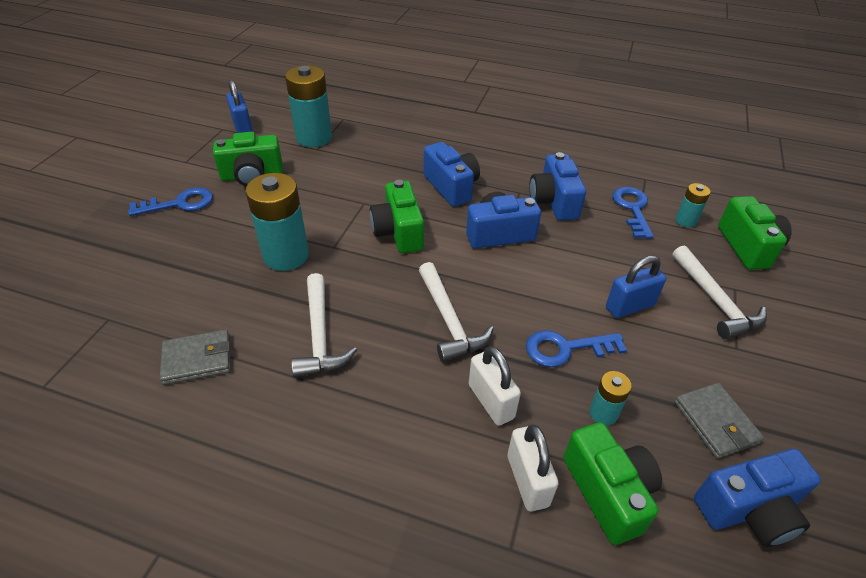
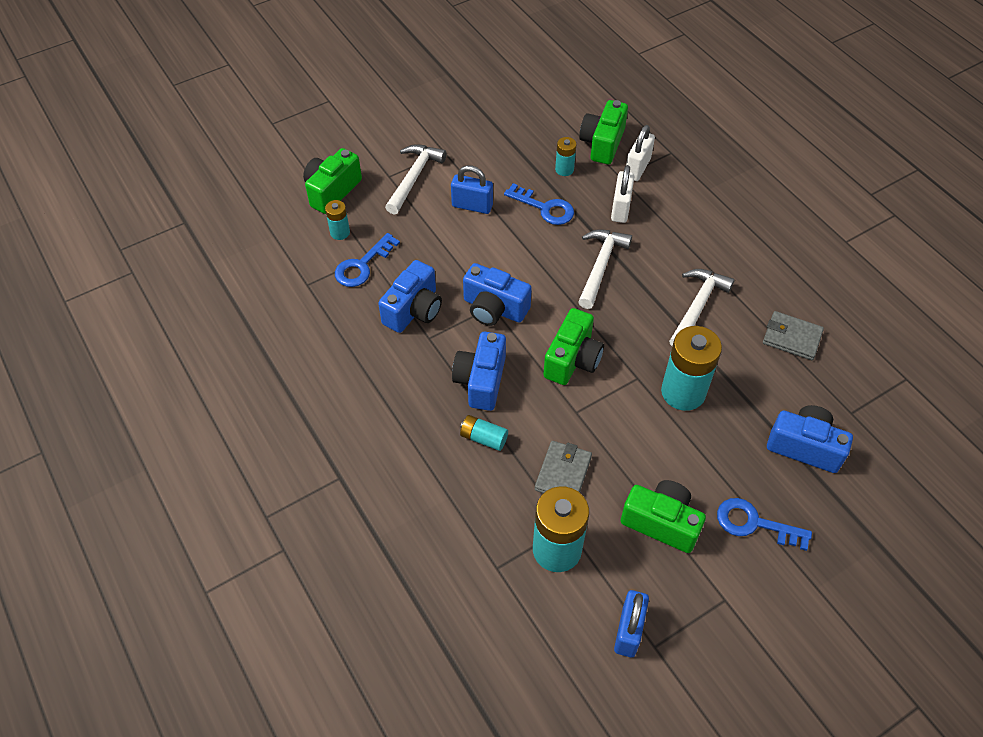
camera: 140 degrees left, 10 degrees up
(413, 161) = (483, 438): none -> turquoise battery
(715, 422) = (511, 134): grey wallet -> grey wallet (563, 473)
(748, 510) = (545, 104): blue camera -> blue camera (804, 447)

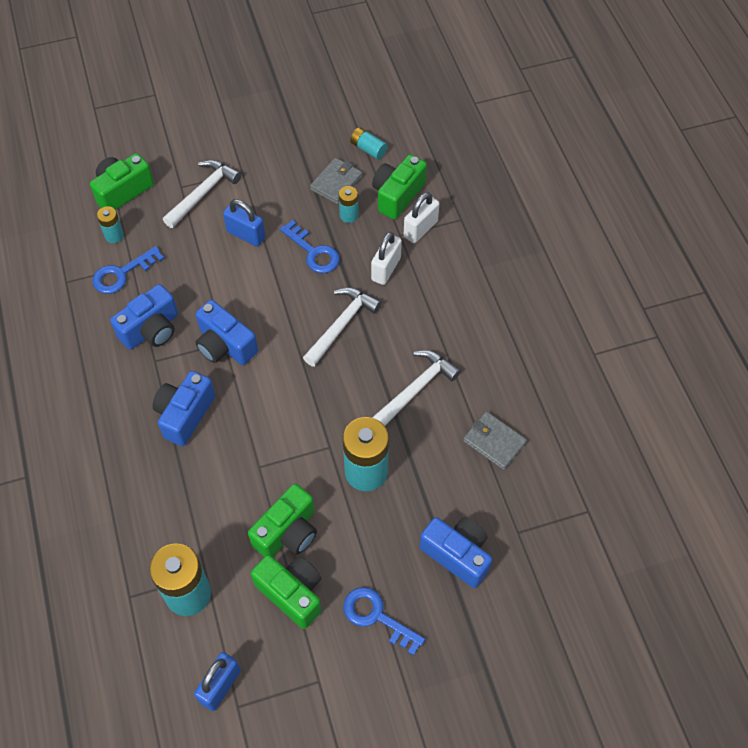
camera: 15 degrees right, 5 degrees up
(483, 438) = (165, 471): turquoise battery -> turquoise battery (368, 149)
(563, 473) = (223, 523): grey wallet -> grey wallet (336, 183)
(572, 360) = (276, 414): green camera -> green camera (288, 532)

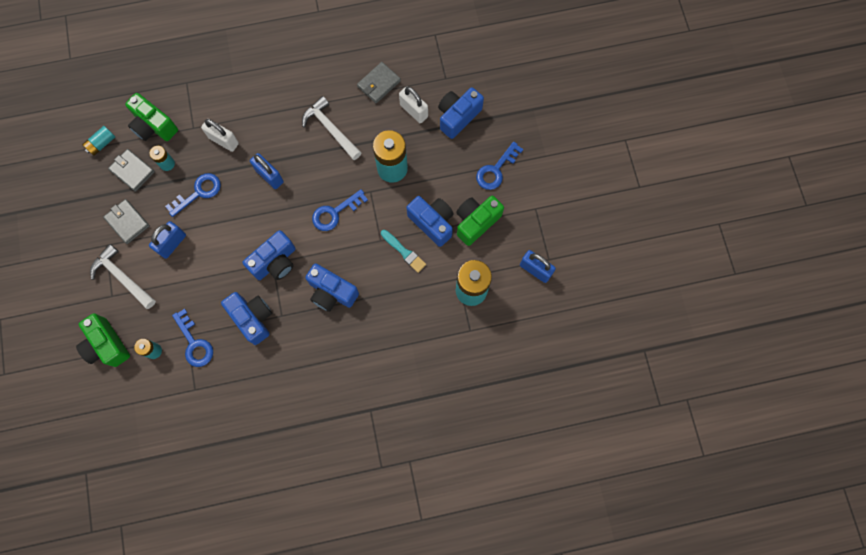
camera: 85 degrees left, 15 degrees up
(243, 498) = (404, 252): none -> turquoise brush
(271, 188) = (127, 222): none -> grey wallet
(288, 532) = (432, 223): green camera -> blue camera
(296, 407) = (335, 212): none -> blue key
(342, 325) = (269, 176): white hammer -> blue padlock
(420, 229) = (190, 112): white padlock -> white padlock (414, 111)

